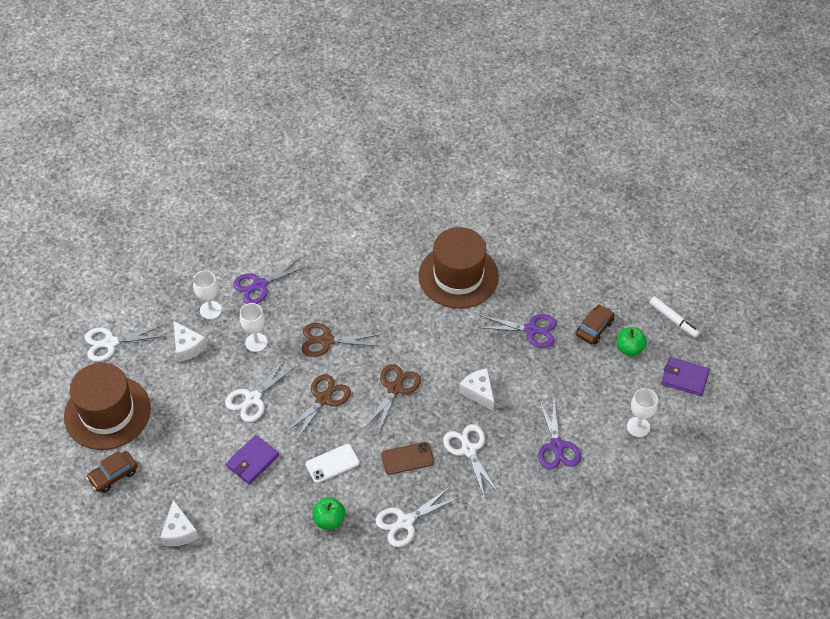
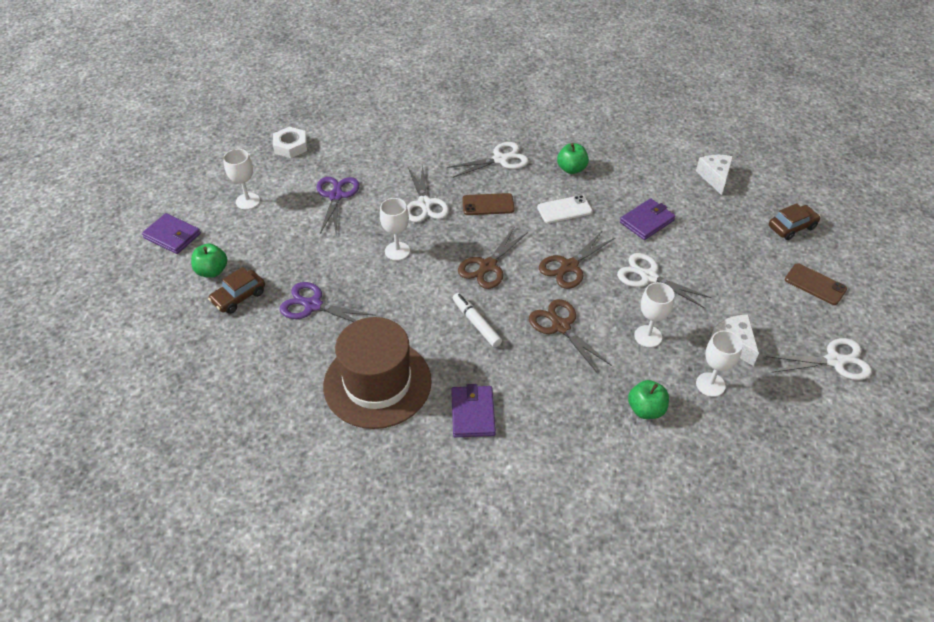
camera: 170 degrees left, 5 degrees down
(107, 412) = (815, 284): brown hat -> brown phone
(253, 398) = (649, 277): white scissors -> white scissors turned 105 degrees counterclockwise
(260, 285) = (646, 409): purple scissors -> green apple
(326, 341) = (561, 326): brown scissors -> brown scissors turned 135 degrees counterclockwise
(384, 265) = (472, 413): none -> purple wallet
(478, 392) = (397, 251): white cheese -> white goblet
(631, 506) = (291, 146): none -> white nut
(673, 320) = (143, 294): white marker -> white marker (476, 323)

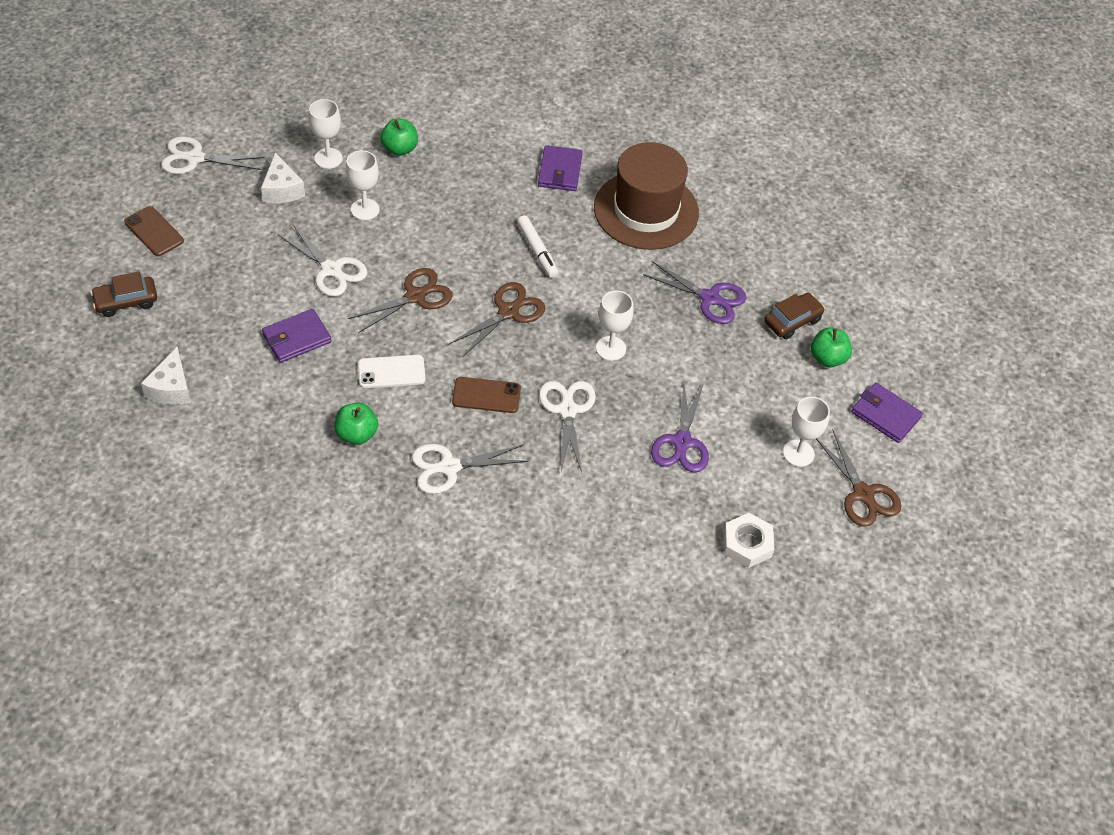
camera: 175 degrees left, 5 degrees up
(561, 326) = (450, 233): brown scissors -> brown scissors (863, 494)

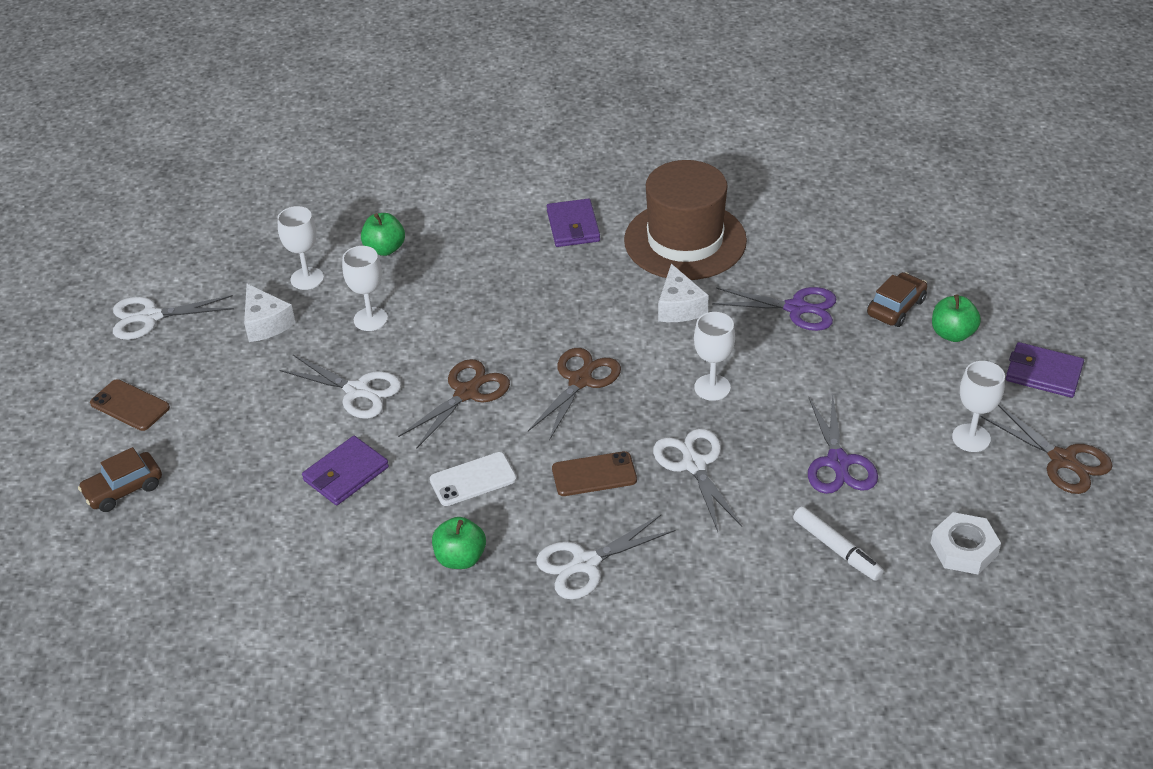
camera: 10 degrees left, 10 degrees down
(171, 388) = (215, 569): white cheese -> white cheese (679, 307)
(537, 250) = (584, 310): white marker -> white marker (836, 549)

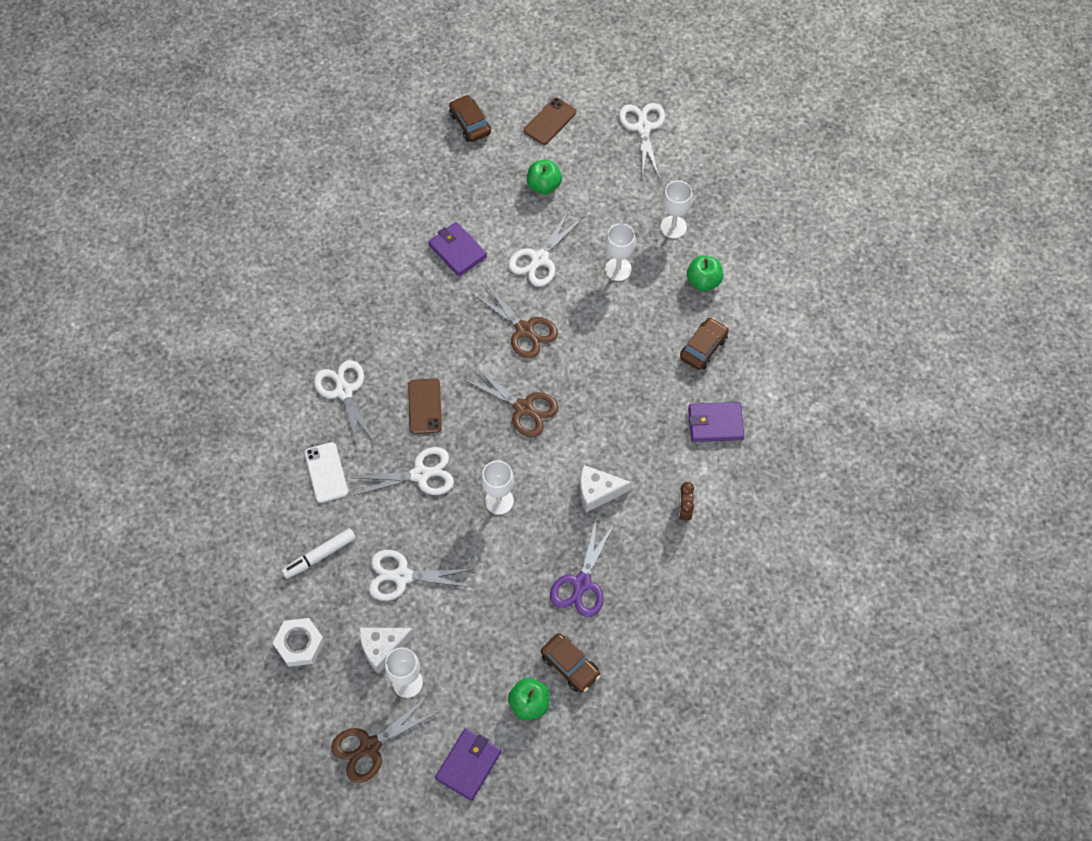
camera: 95 degrees right, 20 degrees up
(266, 323) = (624, 200): white cheese -> white cheese (383, 648)
(460, 558) = (366, 316): green apple -> green apple (544, 185)
(473, 479) = (436, 328): white phone -> white phone (326, 472)
(476, 242) = (703, 348): none -> brown car
(685, 240) = (684, 510): brown hat -> brown clock
(838, 462) = (402, 576): purple scissors -> white scissors

